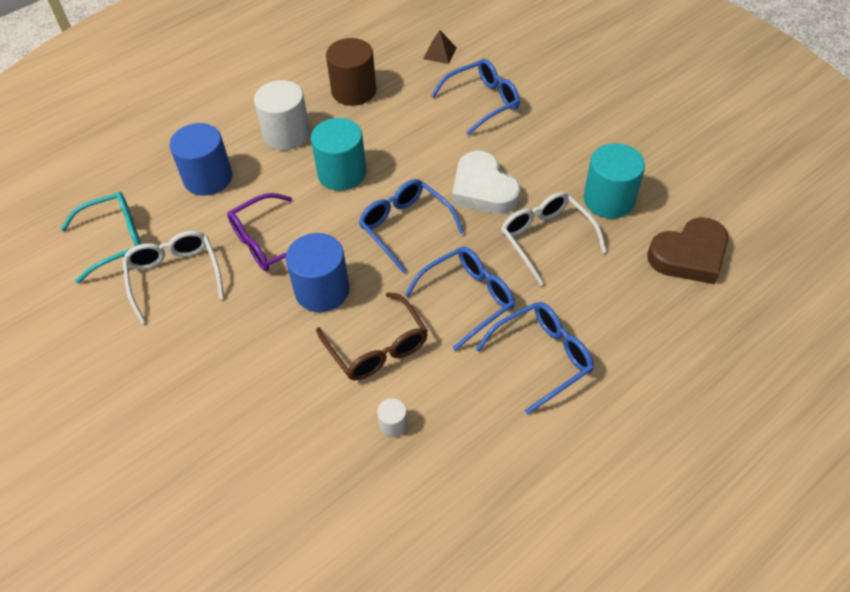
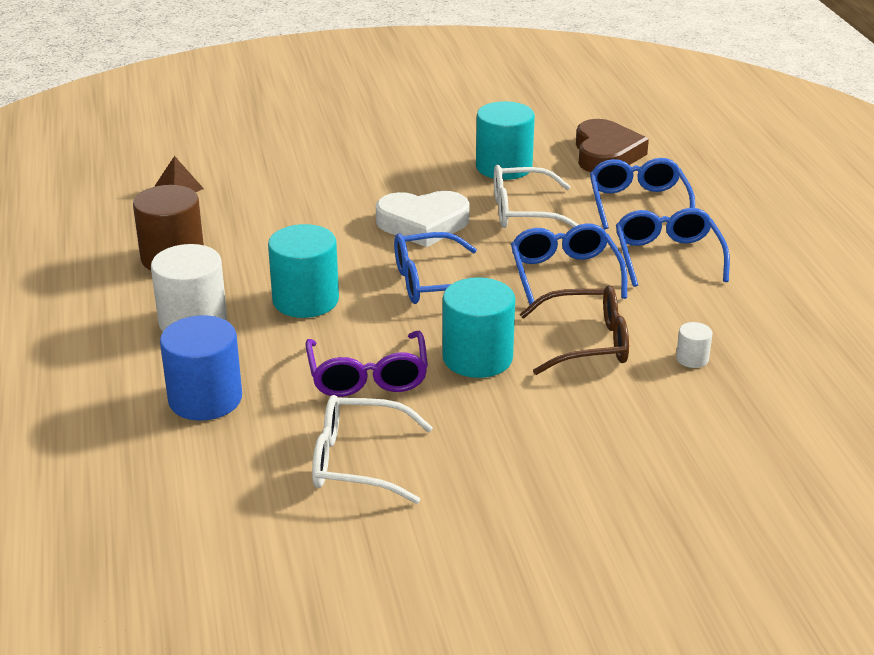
camera: 65 degrees left, 20 degrees down
(114, 241) = (242, 503): turquoise glasses -> none
(322, 290) = (477, 358): blue cylinder -> turquoise cylinder
(482, 102) = (291, 188): blue glasses -> blue glasses (638, 203)

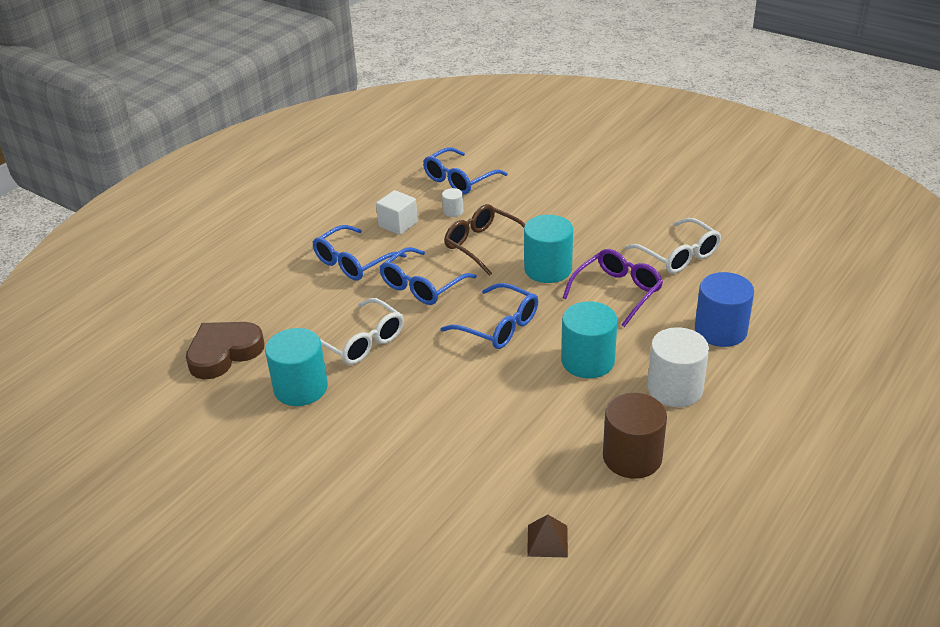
camera: 130 degrees left, 5 degrees up
(423, 224) = (433, 373): white heart -> none
(638, 203) = (292, 303): blue glasses -> blue glasses (459, 179)
(712, 312) = (398, 224): none -> white cube

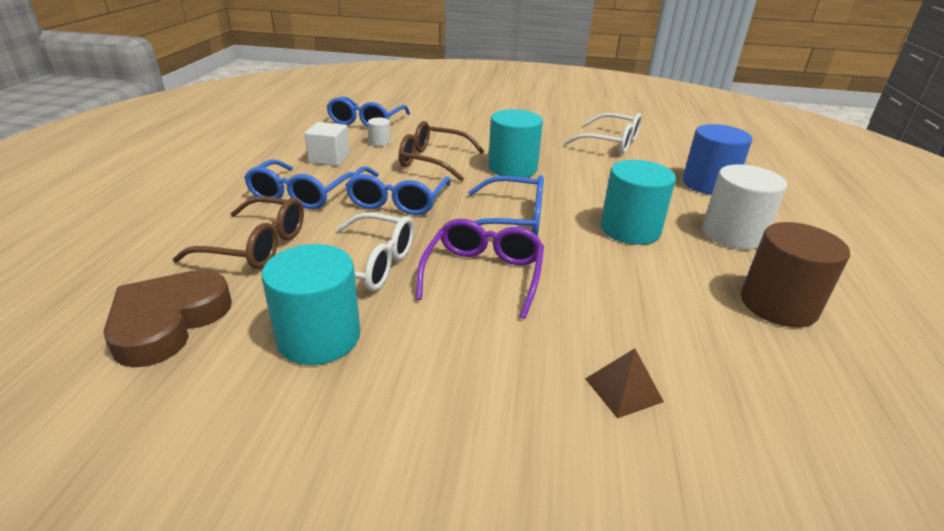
camera: 30 degrees left, 5 degrees down
(298, 306) = (255, 246): none -> brown glasses
(547, 541) = (821, 435): brown pyramid -> brown pyramid (623, 390)
(617, 292) = (592, 174): purple glasses -> purple glasses (483, 275)

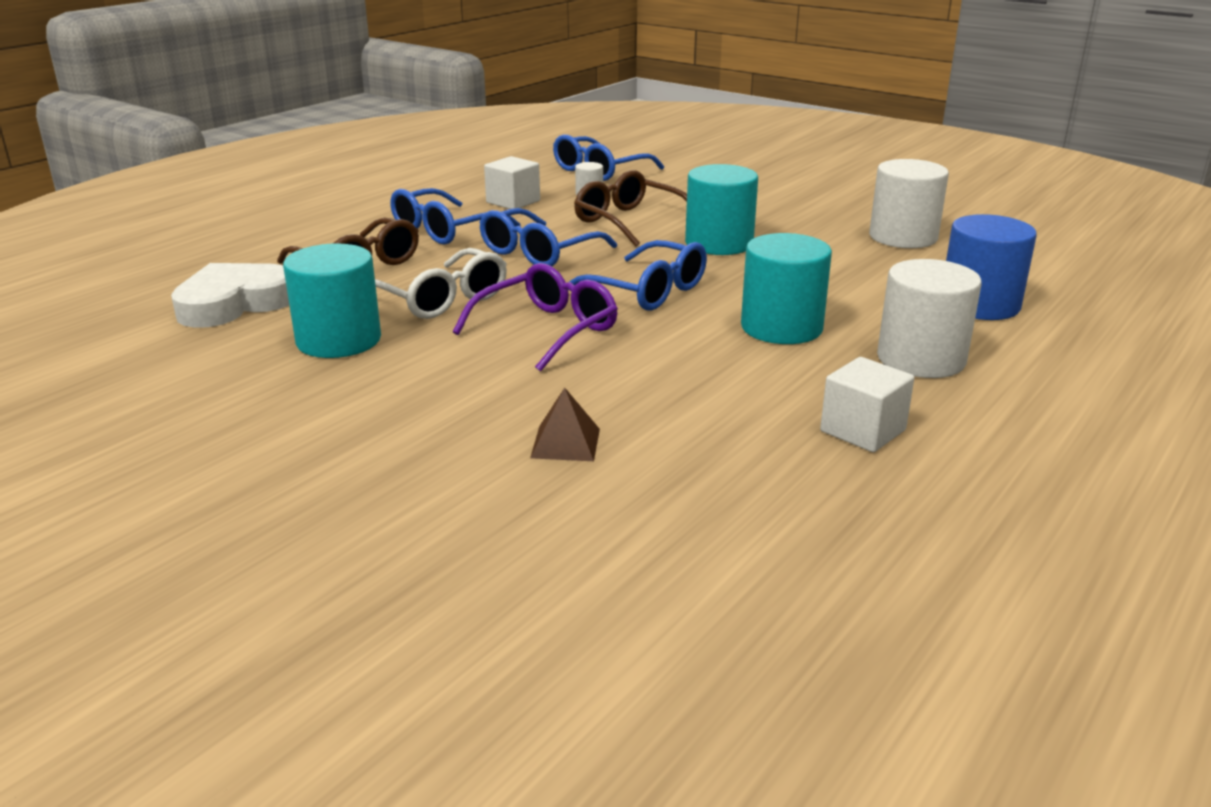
camera: 30 degrees right, 5 degrees down
(168, 322) = (234, 303): brown heart -> white heart
(610, 143) = (903, 237): white glasses -> white cylinder
(778, 305) = (862, 431): brown cylinder -> white cube

